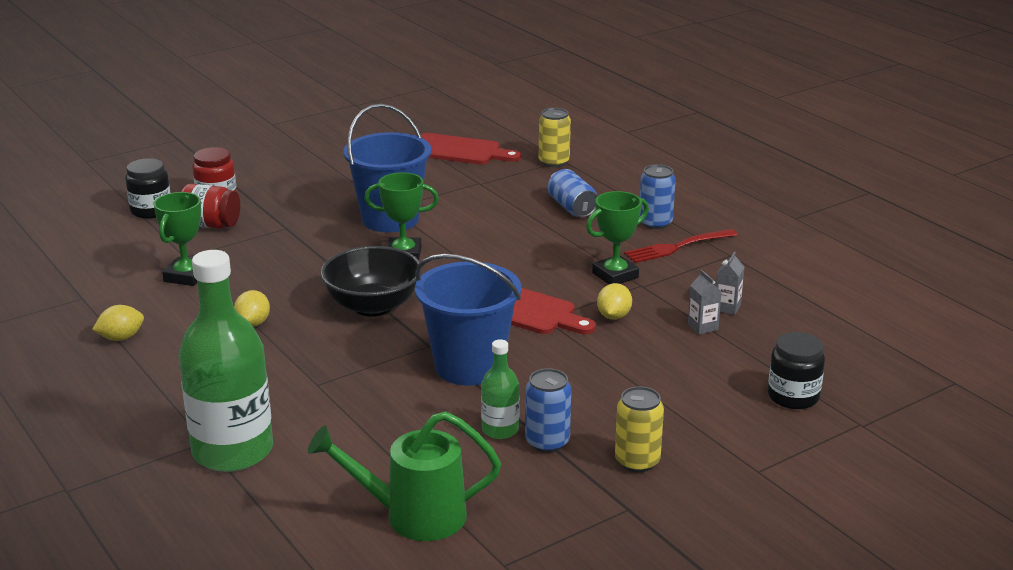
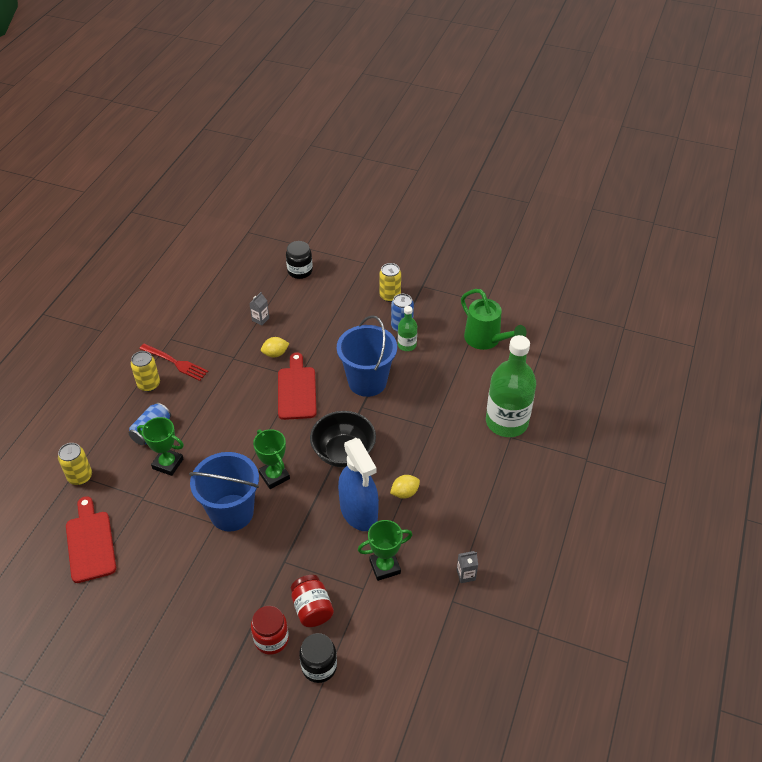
camera: 125 degrees left, 20 degrees up
(121, 338) = (470, 542): yellow lemon -> none
(276, 286) = (359, 512): none -> blue spray bottle
(615, 275) = (229, 372): green trophy -> green trophy (168, 464)
(655, 223) = (149, 384): blue can -> yellow can
(727, 308) = (233, 318): grey carton -> grey carton (466, 575)

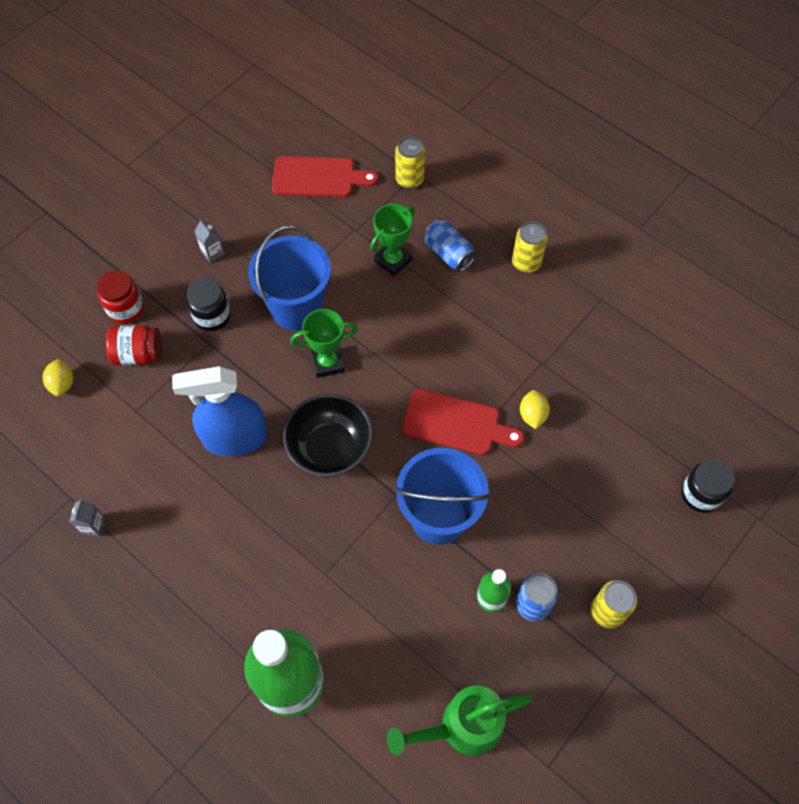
camera: 110 degrees right, 15 degrees up
(175, 363) = (555, 297): red fork -> none
(260, 319) = (607, 413): grey carton -> grey carton (212, 252)
(319, 666) = (73, 343): black jar -> black jar (212, 316)
(385, 567) = (150, 442): green trophy -> none
(405, 493) = (237, 499): yellow lemon -> yellow lemon (62, 384)

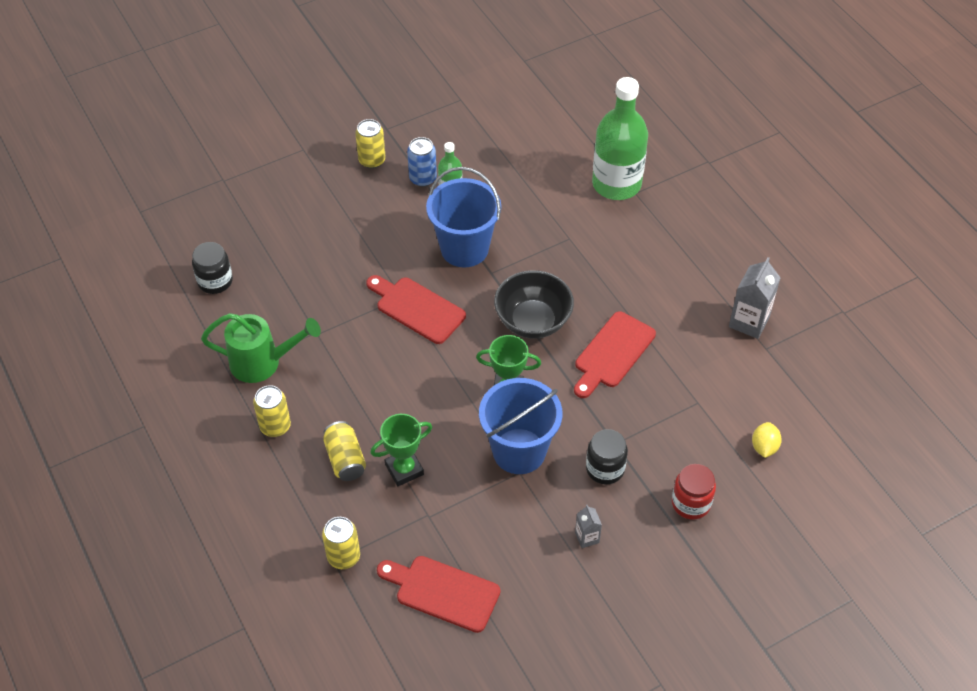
camera: 160 degrees left, 10 degrees down
(93, 526) = (749, 322): grey carton -> grey carton, size x1.85
(138, 354) = (686, 453): red jar -> none
(235, 438) = (612, 353): blue spray bottle -> red cutting board
(448, 253) = (345, 459): blue can -> yellow can
(462, 727) = (507, 131): green watering can -> green watering can (263, 362)
(532, 415) = (349, 296): yellow lemon -> none
(700, 494) = (254, 206): black jar -> black jar (215, 281)

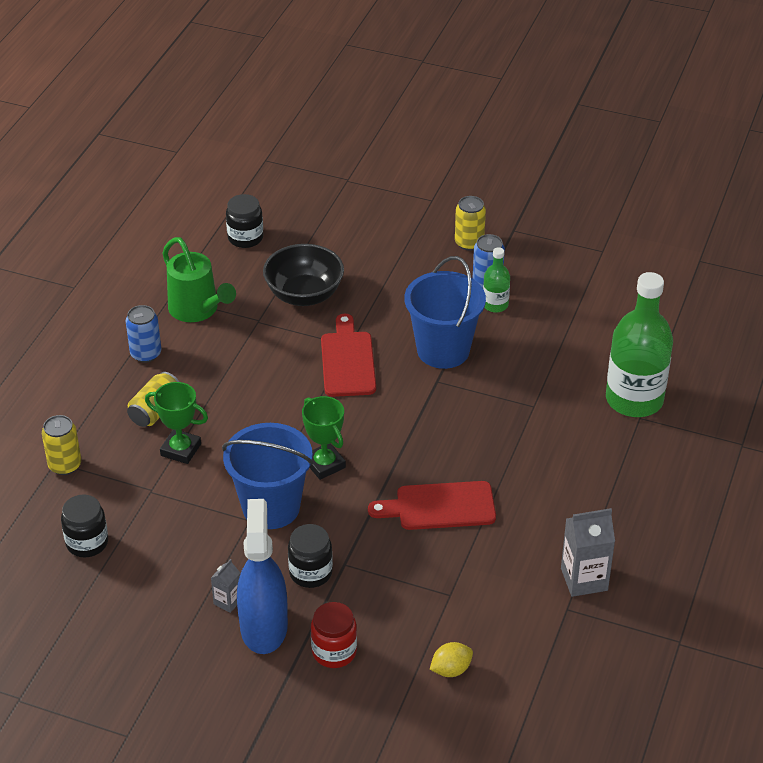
camera: 50 degrees right, 10 degrees down
(275, 426) = (146, 354): yellow can -> blue can
(443, 592) = (87, 543): red cutting board -> black jar
(533, 321) = (415, 436): black bowl -> black bowl (304, 295)
(631, 531) = (264, 627): none -> blue spray bottle

